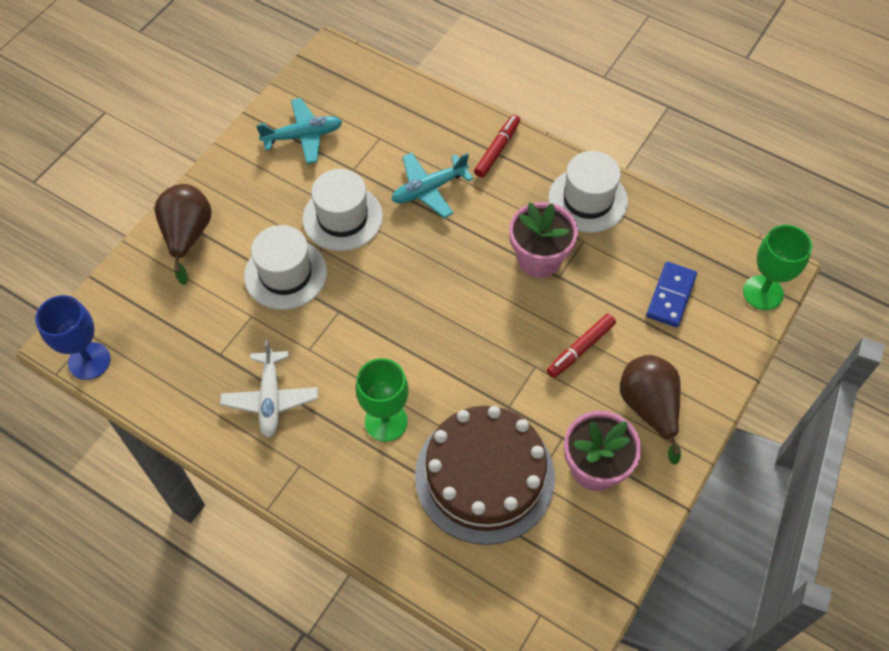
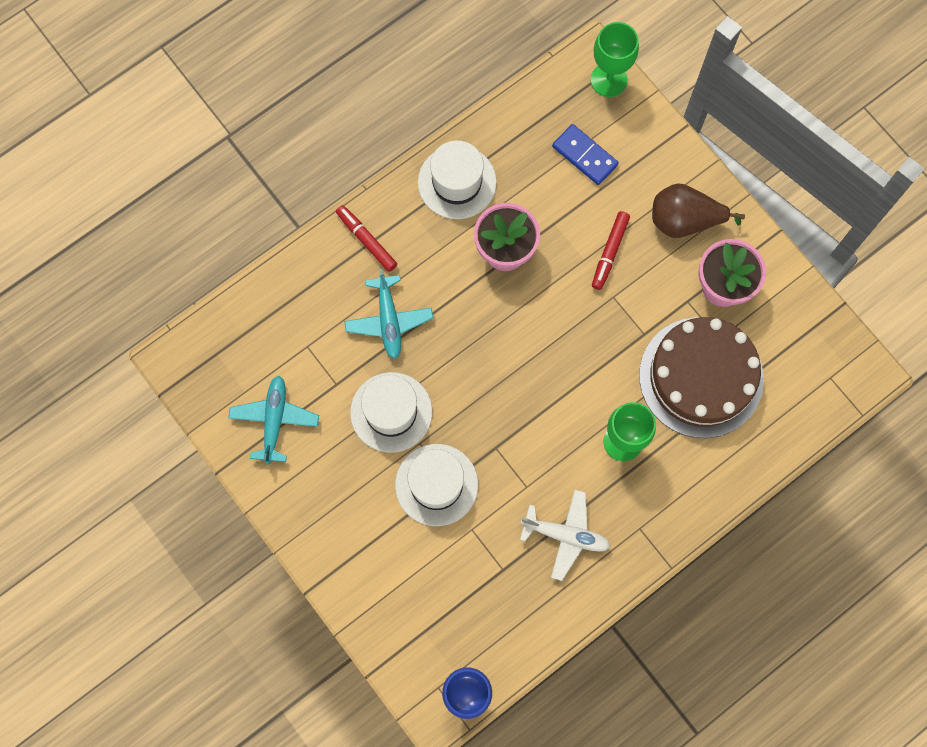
camera: 70 degrees left, 15 degrees up
(188, 236) = (356, 567): brown pear -> none
(580, 349) = (610, 252): red marker -> red marker turned 45 degrees clockwise

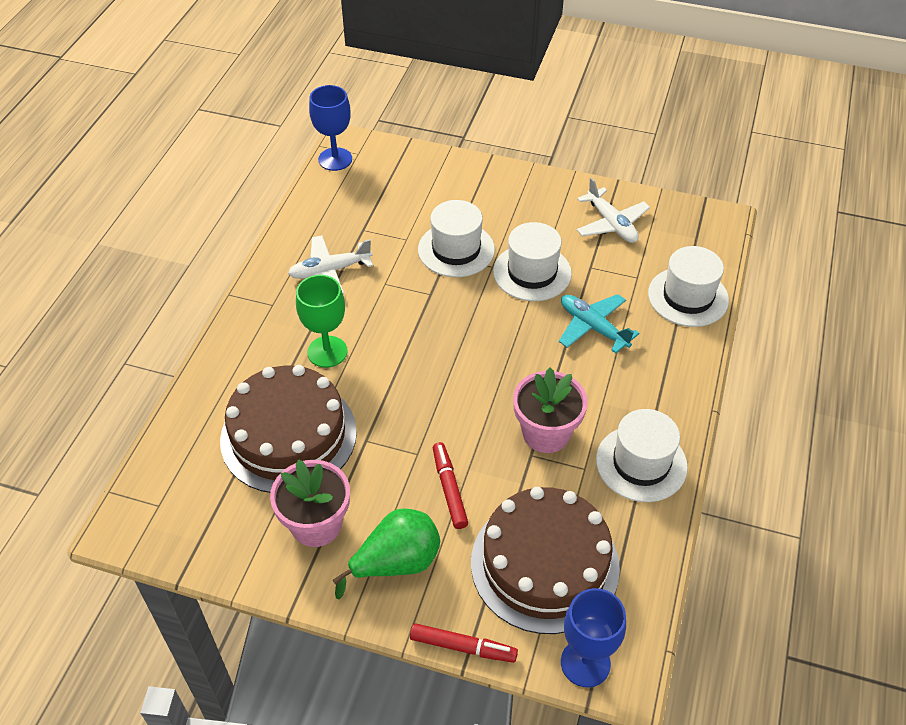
camera: 145 degrees right, 25 degrees down
(274, 420) = (611, 224): turquoise plane -> white plane
(285, 298) = (688, 297): none -> white hat
(366, 240) = (669, 371): red marker -> red marker (463, 647)
(585, 155) = (544, 564): blue domino -> brown cake
(609, 80) = (585, 663): green goblet -> blue goblet
(684, 221) = (396, 563): brown pear -> green pear

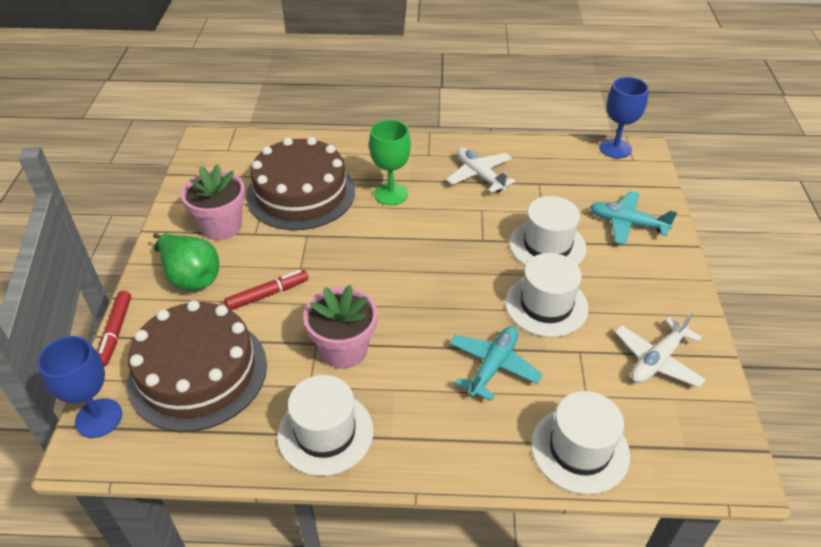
camera: 75 degrees right, 5 degrees down
(447, 187) = (627, 223): none -> turquoise plane

